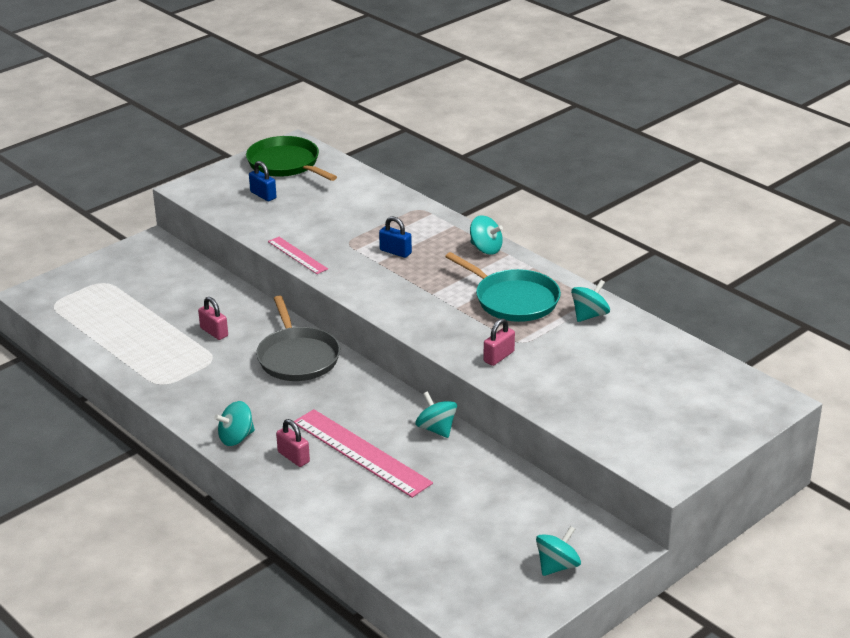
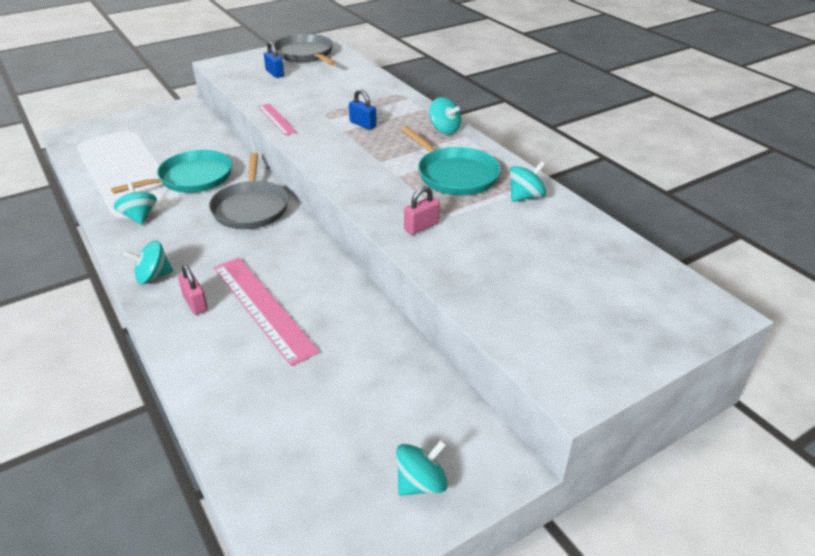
camera: 10 degrees right, 5 degrees up
(214, 332) = (192, 178): pink padlock -> turquoise pan
(286, 164) = (305, 54): green pan -> grey pan
(436, 429) = (347, 292): turquoise spinning top -> turquoise spinning top (139, 217)

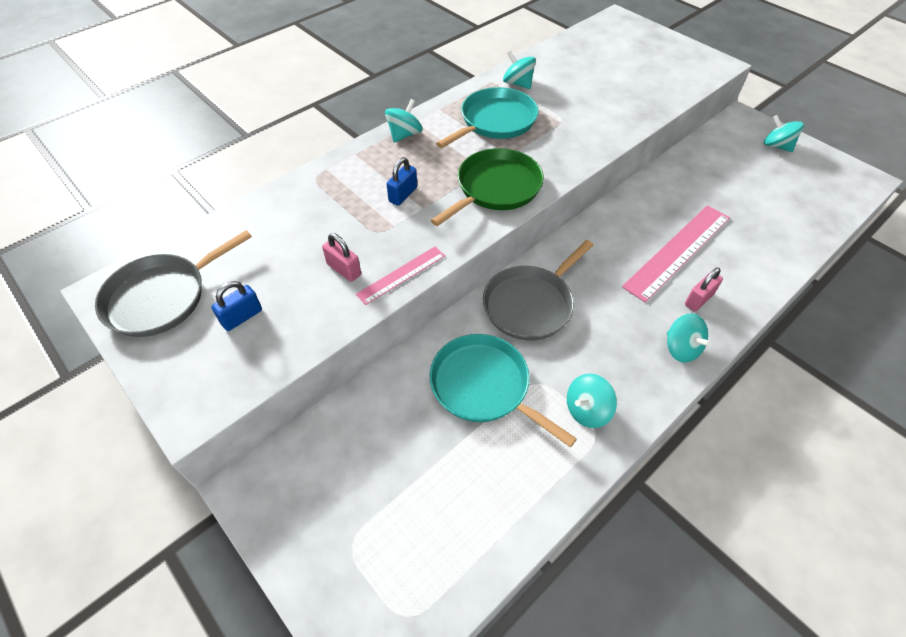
camera: 100 degrees left, 15 degrees up
(251, 207) = (530, 304): grey pan -> grey pan turned 150 degrees clockwise
(352, 163) = (495, 188): none -> green pan
(421, 226) = (587, 132): pink padlock -> pink padlock (344, 269)

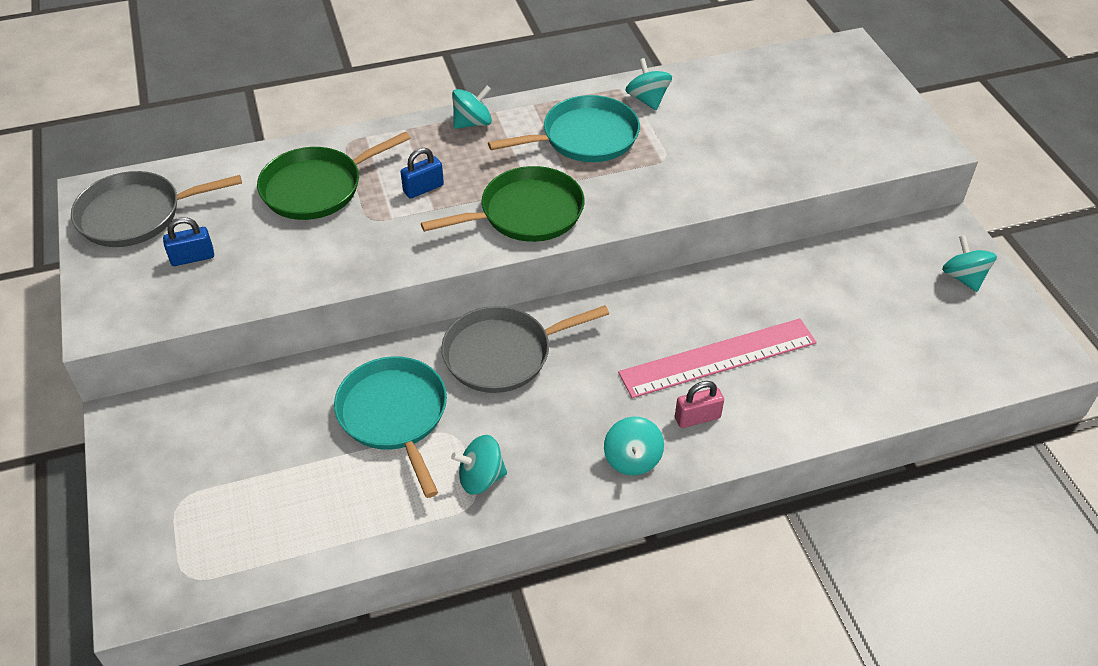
camera: 25 degrees right, 5 degrees down
(314, 221) = (317, 188): none -> green pan
(344, 269) = (312, 245): pink padlock -> none
(401, 274) = (363, 269): pink ruler -> none

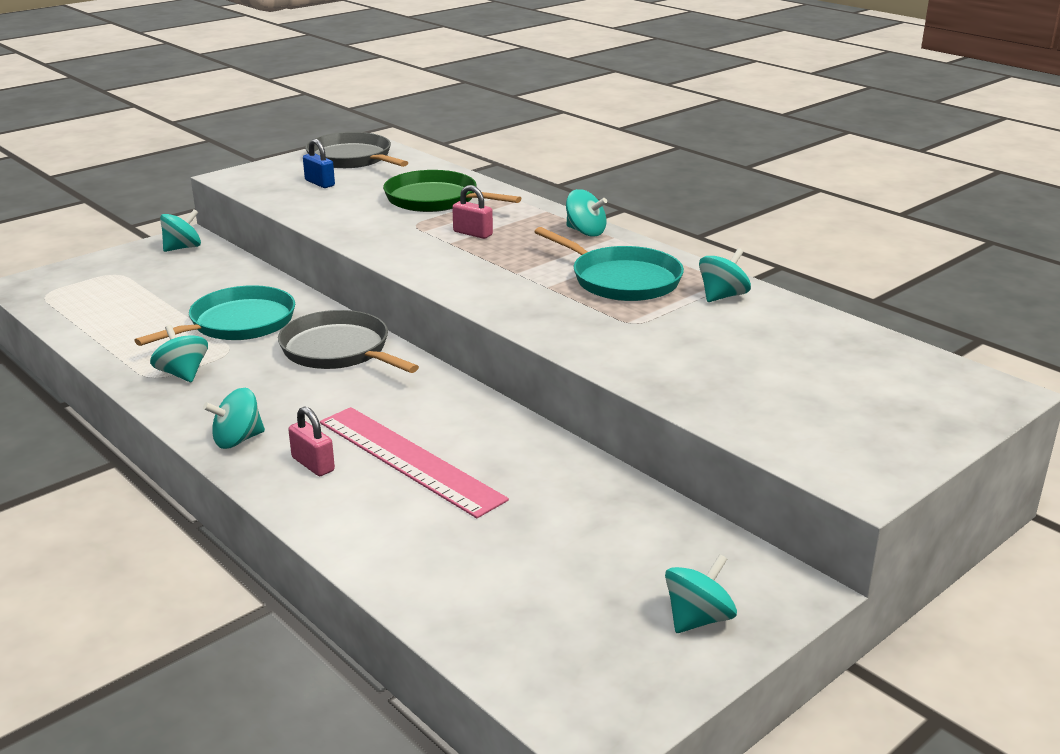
camera: 65 degrees right, 20 degrees down
(153, 426) = (183, 248): none -> turquoise spinning top
(423, 188) = (473, 233): blue padlock -> pink padlock
(526, 213) = (479, 277): green pan -> none

